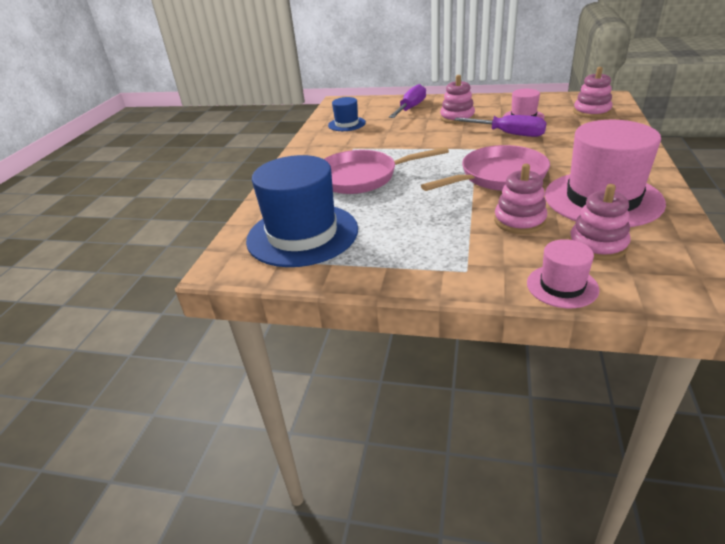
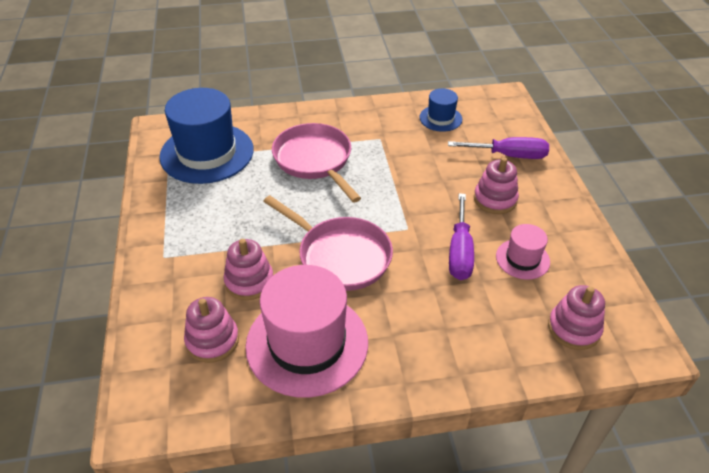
camera: 65 degrees right, 10 degrees up
(562, 286) = (145, 318): pink hat -> none

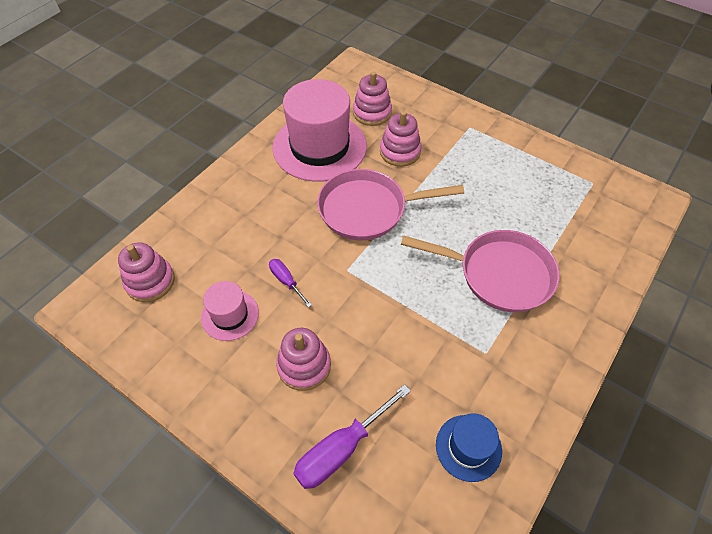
camera: 135 degrees right, 10 degrees up
(207, 153) = (581, 210): blue hat -> none
(459, 252) = (286, 281): purple screwdriver -> purple screwdriver, size x0.55

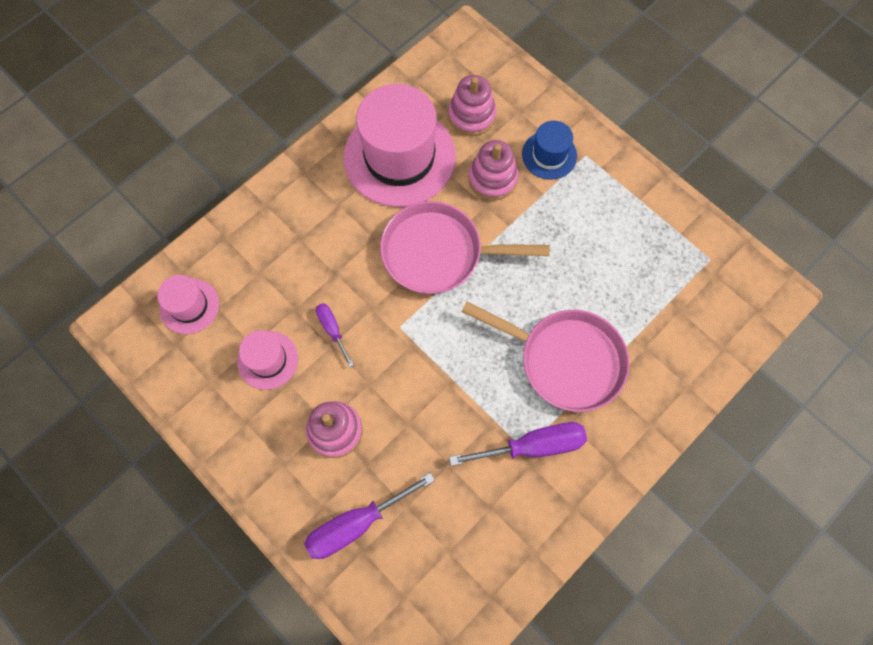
camera: 10 degrees right, 15 degrees up
(150, 281) = (189, 306): pink stacking toy -> pink hat
(468, 447) = (480, 545): blue hat -> blue hat (549, 155)
(492, 349) = (533, 446): none -> purple screwdriver

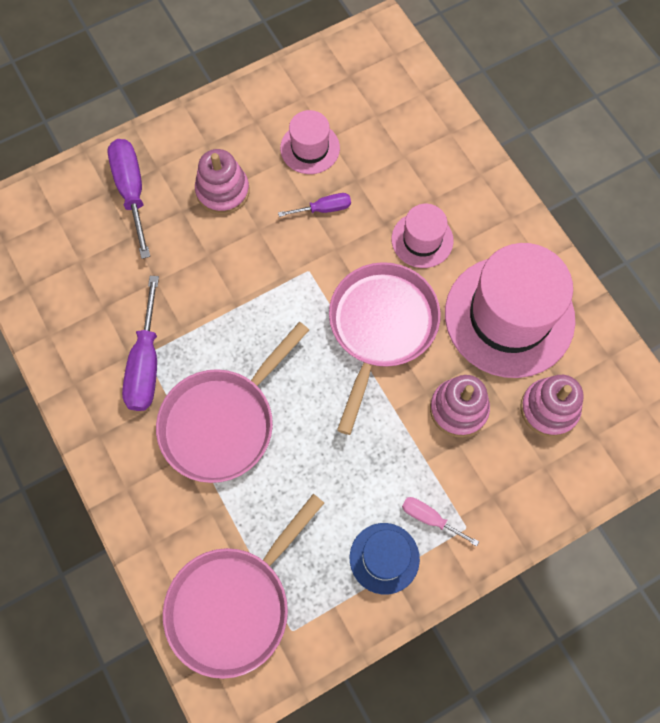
camera: 105 degrees right, 0 degrees up
(189, 306) = (384, 92): pink hat -> pink hat (422, 240)
(549, 155) = (476, 483): blue hat -> blue hat (384, 558)
(588, 181) = (429, 518): none -> pink screwdriver
(708, 307) = (234, 604): none -> pink pan

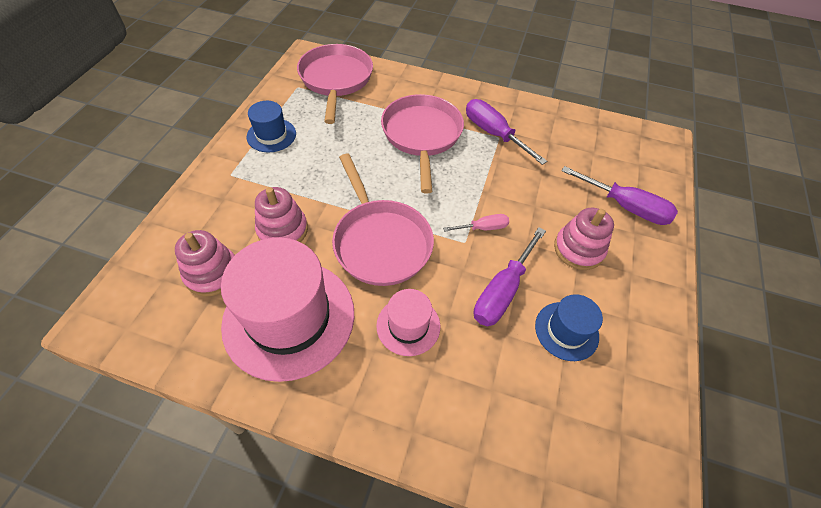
camera: 135 degrees right, 15 degrees down
(310, 148) = (566, 331): pink hat -> blue hat
(324, 209) = (502, 291): purple screwdriver -> purple screwdriver, size x1.80
(429, 518) = (258, 165): pink screwdriver -> pink screwdriver (483, 228)

